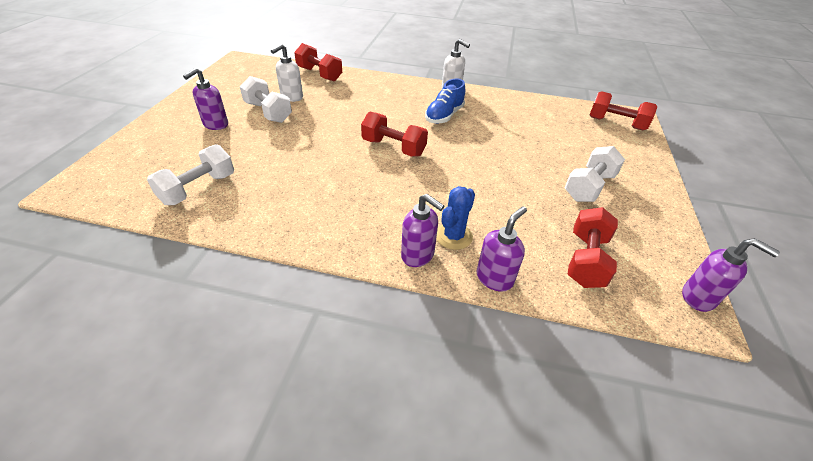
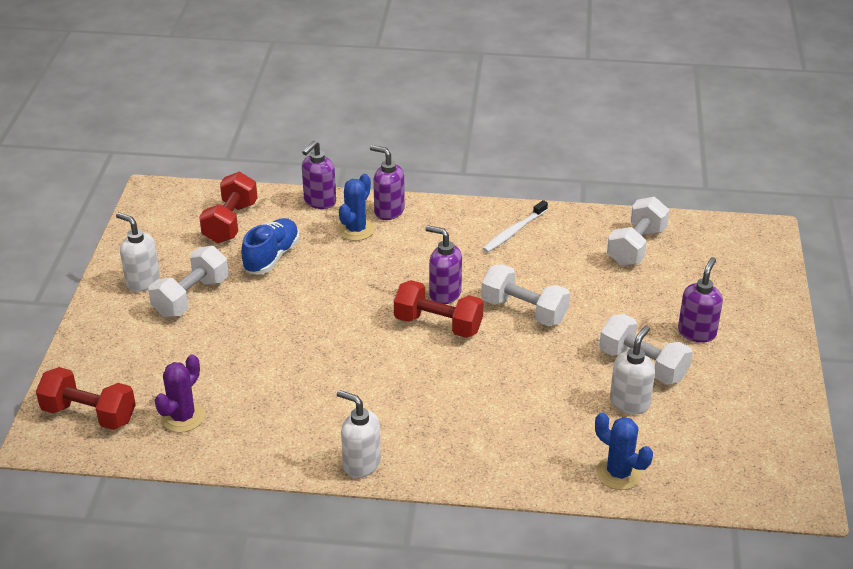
camera: 175 degrees right, 5 degrees down
(299, 216) = (514, 231): none -> white toothbrush
(319, 74) = (619, 473): red dumbbell -> blue cactus
(327, 150) = (524, 311): none -> white dumbbell
(444, 116) = (372, 394): blue shoe -> blue shoe (271, 257)
(558, 117) = (182, 417): none -> purple cactus
(638, 205) = (142, 282): none -> white soap dispenser
(698, 298) = (143, 205): purple soap dispenser -> purple soap dispenser (444, 294)

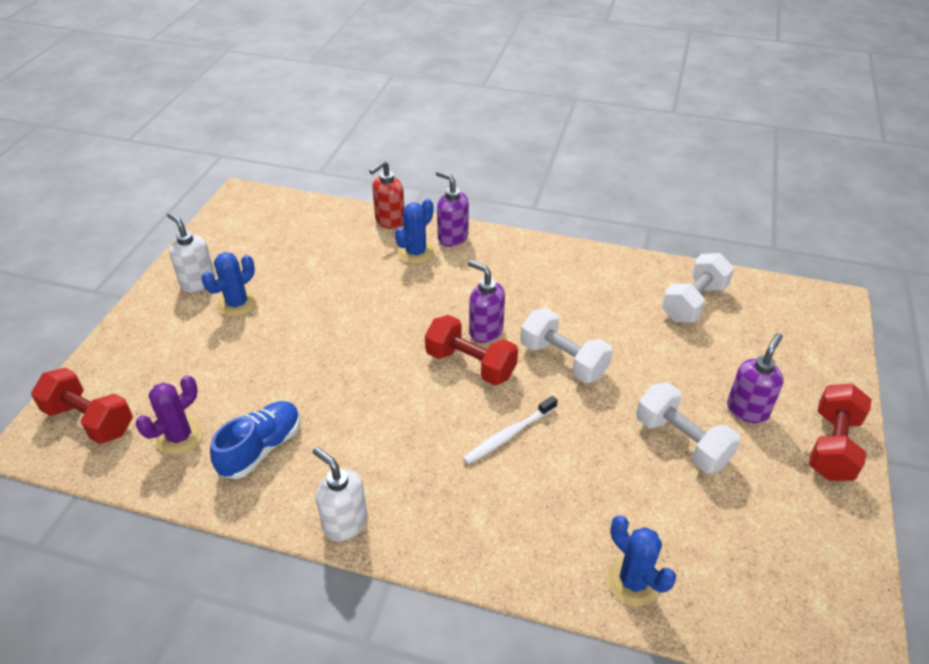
camera: 10 degrees right, 5 degrees up
(191, 297) = (237, 304): white dumbbell -> blue cactus
(230, 223) = (300, 233): red dumbbell -> red dumbbell (832, 446)
(271, 257) = (327, 271): blue shoe -> blue shoe (261, 449)
(319, 202) = (389, 221): purple soap dispenser -> red soap dispenser
(514, 231) = (570, 272): white toothbrush -> white toothbrush (508, 435)
(630, 403) = (660, 488): white soap dispenser -> none

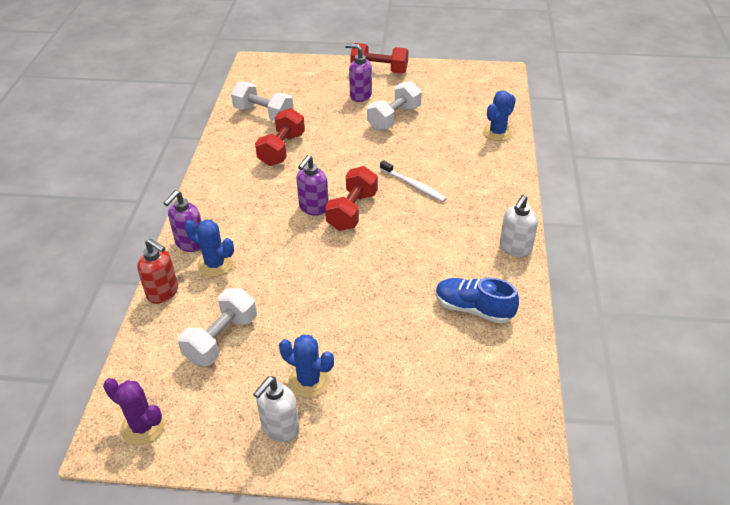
camera: 100 degrees left, 0 degrees up
(90, 420) = (490, 442): red dumbbell -> red dumbbell (282, 149)
(179, 437) = (482, 365): purple cactus -> purple cactus (143, 426)
(563, 360) = (336, 167): white dumbbell -> white dumbbell (221, 339)

